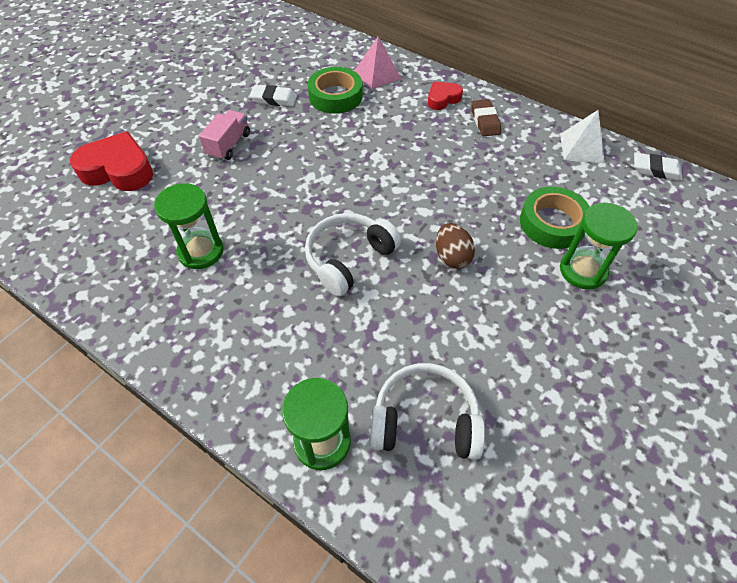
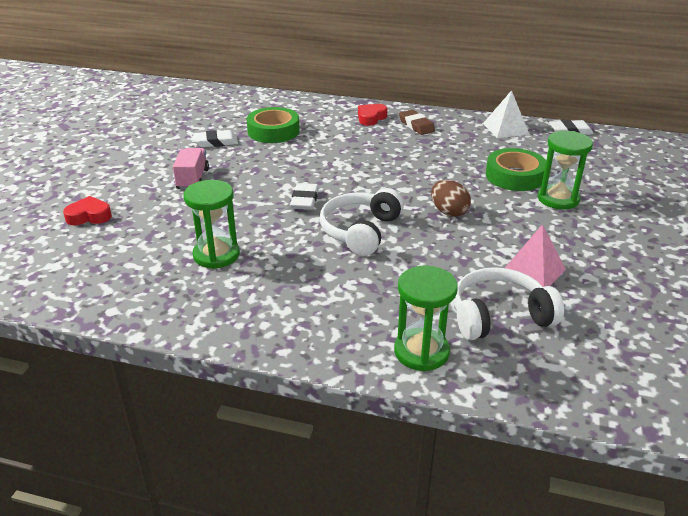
camera: 20 degrees left, 20 degrees down
(118, 170) = (89, 216): red heart -> red heart, size x0.56
(317, 200) = (305, 200): none -> white eraser
(377, 75) = (302, 112): pink pyramid -> pink pyramid (533, 271)

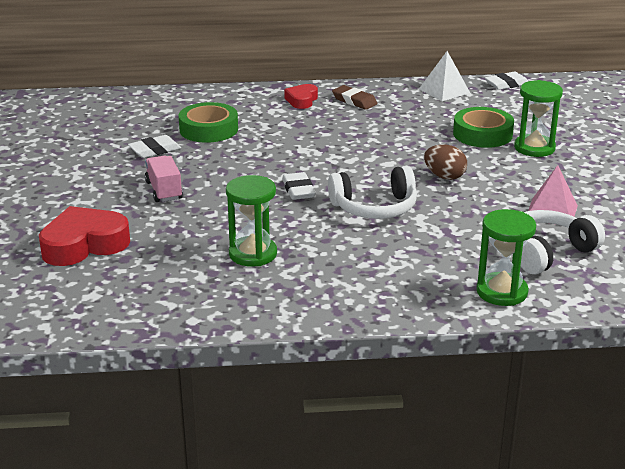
camera: 20 degrees left, 5 degrees down
(89, 216) = (84, 245): red heart -> red heart, size x1.80
(360, 231) = (375, 208): white headphones -> white headphones turned 105 degrees counterclockwise

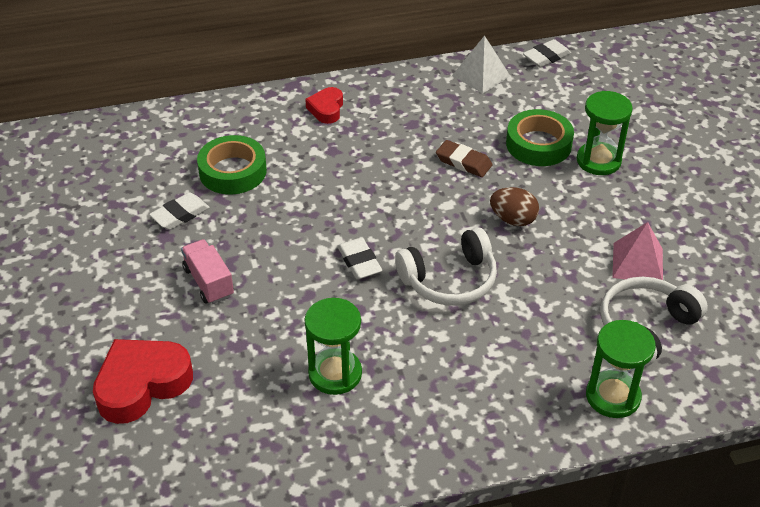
camera: 10 degrees left, 15 degrees up
(354, 101) = (385, 104): brown eraser -> brown eraser (463, 162)

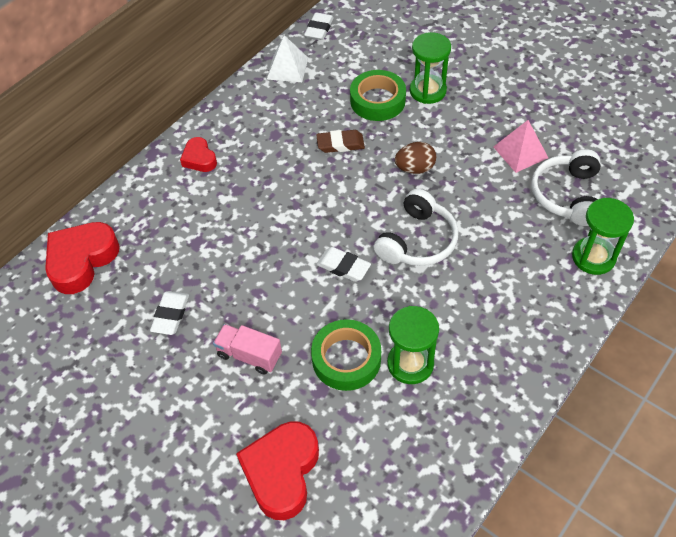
camera: 35 degrees left, 10 degrees up
(155, 135) = (81, 260): none -> red heart
(233, 171) = (177, 253): green tape -> green tape (346, 359)

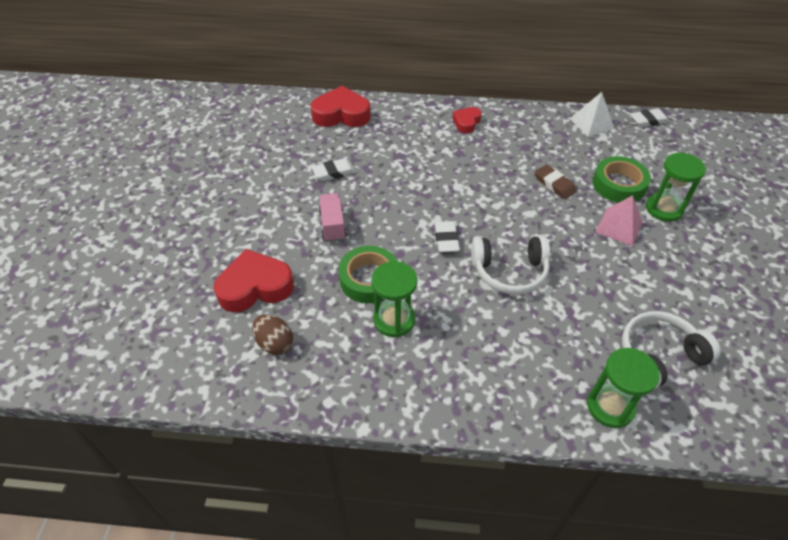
camera: 55 degrees right, 5 degrees down
(415, 168) = (577, 237): brown egg -> brown egg (275, 343)
(520, 152) = (670, 299): pink pyramid -> pink pyramid (619, 227)

